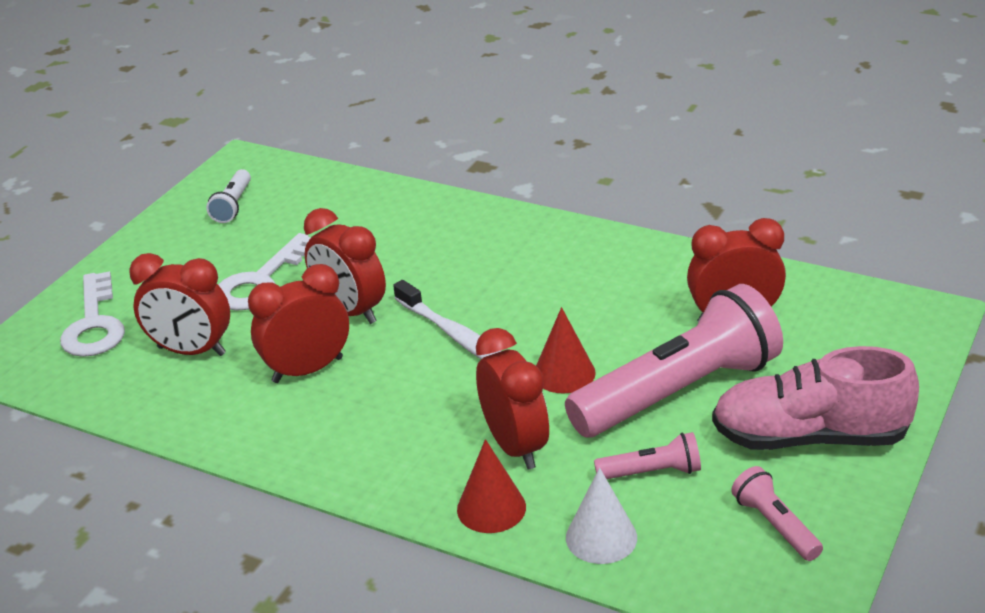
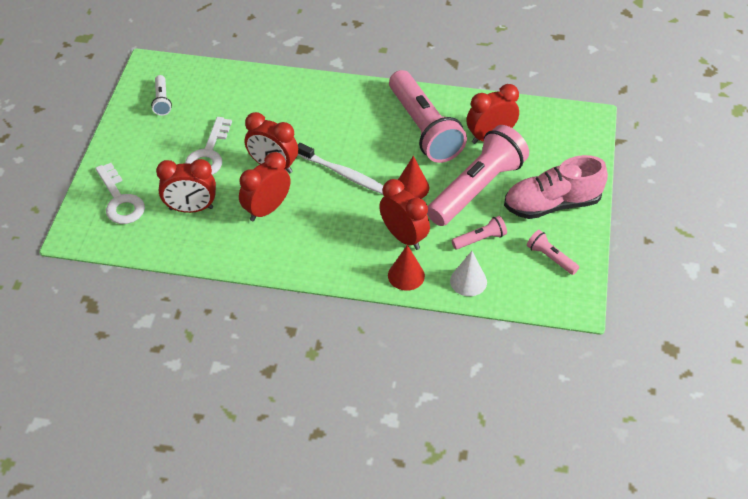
camera: 20 degrees left, 15 degrees up
(623, 292) = (424, 129): none -> pink flashlight

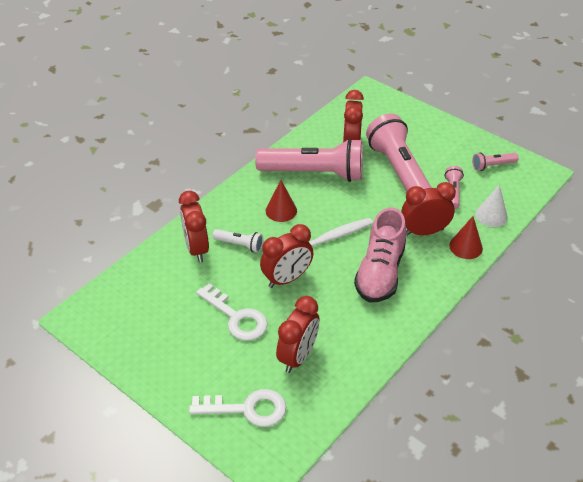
camera: 60 degrees left, 5 degrees down
(162, 101) = (135, 326): white flashlight -> white flashlight (240, 245)
(267, 209) = (336, 303): red clock -> red clock (196, 248)
(412, 187) = (373, 205): red cone -> red cone (281, 210)
(552, 204) = (441, 143): pink shoe -> pink shoe (380, 272)

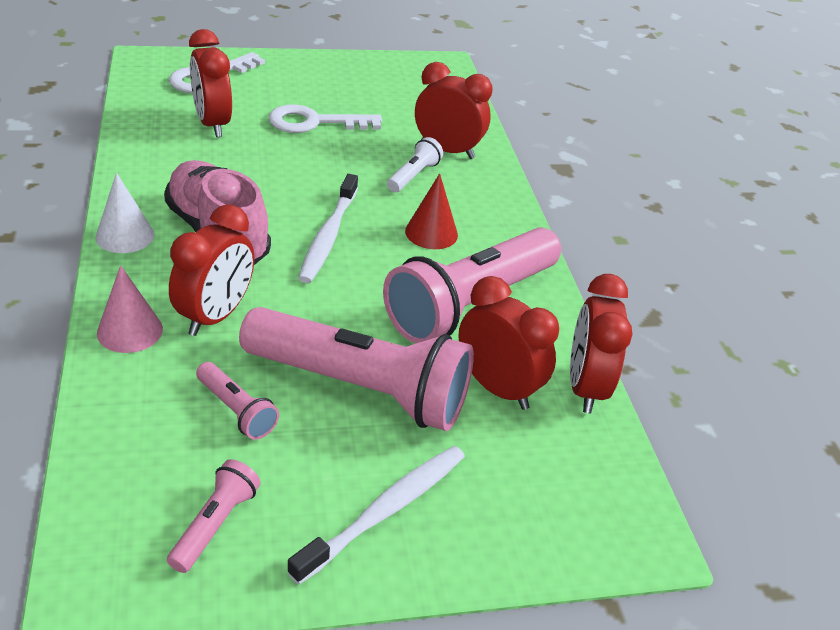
camera: 125 degrees right, 5 degrees down
(240, 245) = (413, 176): white flashlight -> white flashlight turned 150 degrees clockwise
(287, 279) = (315, 173): red clock -> red clock (585, 387)
(436, 138) = (384, 511): none -> white toothbrush
(466, 247) = (130, 331): red cone -> pink cone
(491, 215) = (130, 409): white cone -> white cone (125, 236)

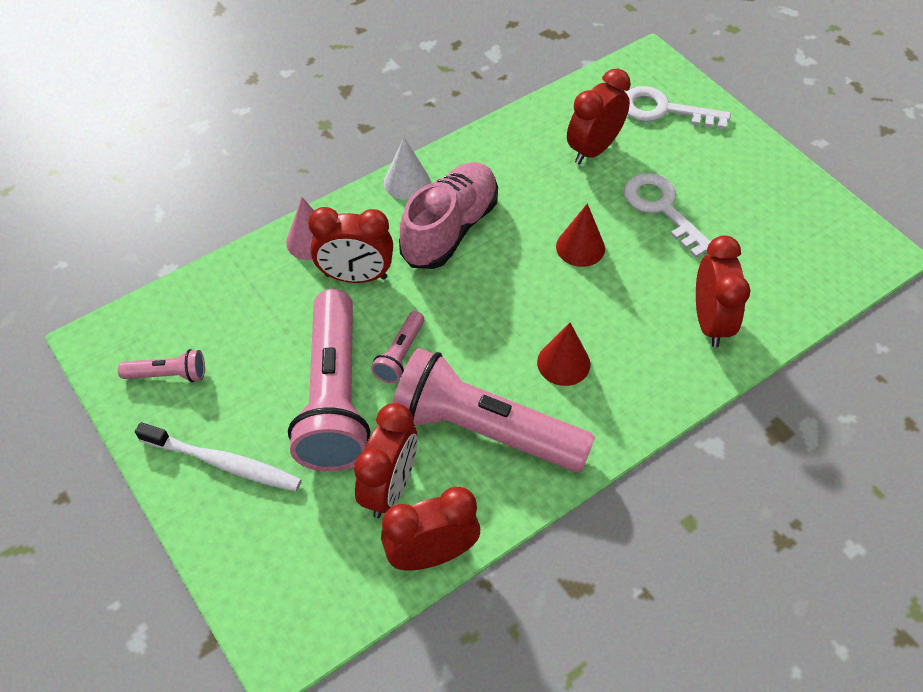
camera: 70 degrees right, 15 degrees up
(236, 410) = (270, 336): pink flashlight -> pink flashlight (400, 355)
(315, 174) = (580, 247): none -> red cone
(328, 235) = (501, 295): white toothbrush -> none
(413, 176) = (642, 314): white flashlight -> none

